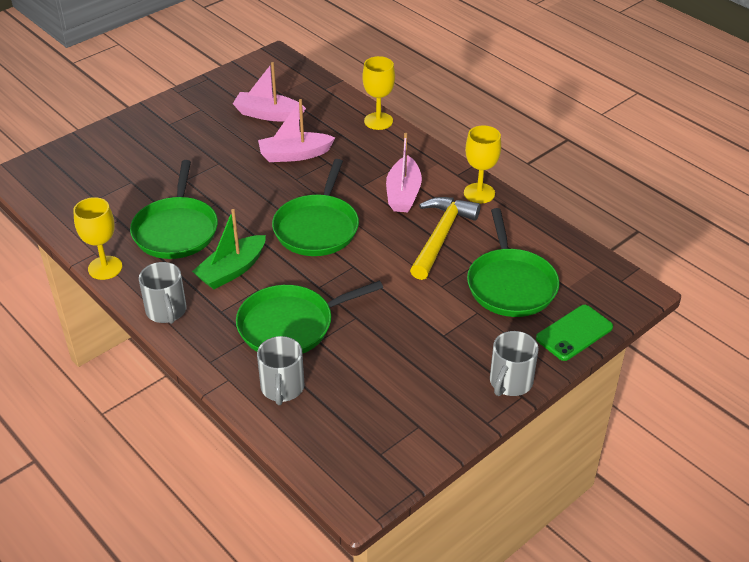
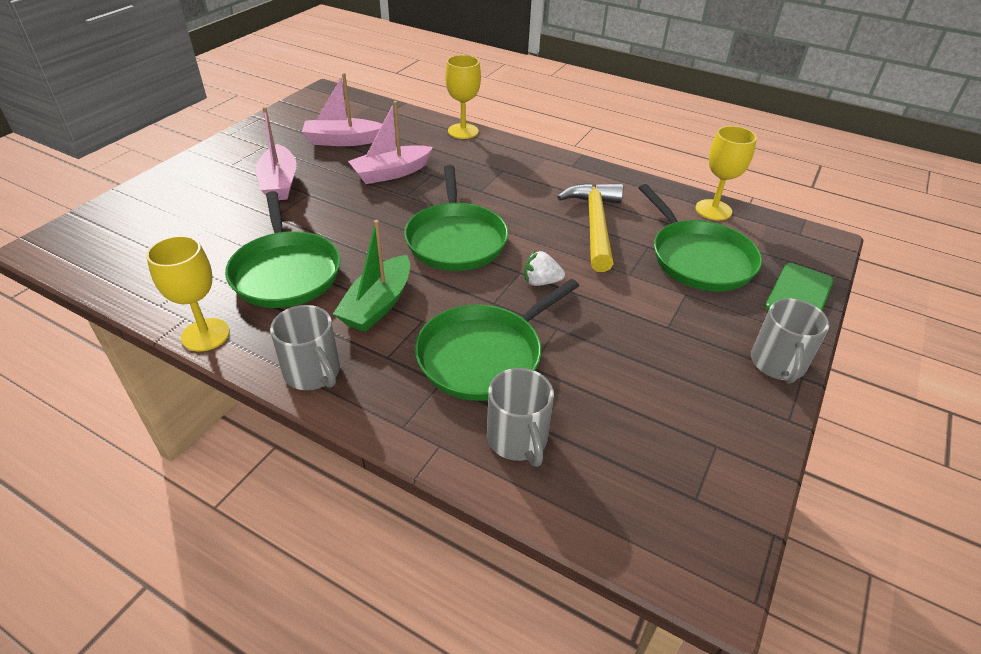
camera: 20 degrees left, 0 degrees up
(365, 278) = (541, 282): none -> white strawberry
(403, 194) = (529, 191): pink boat -> pink boat (279, 183)
(479, 193) = (605, 178): yellow goblet -> yellow goblet (713, 210)

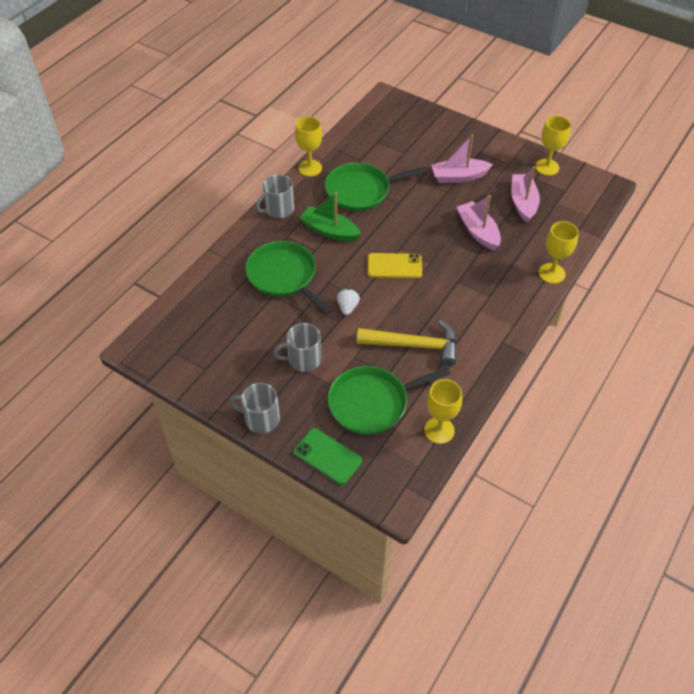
camera: 95 degrees right, 10 degrees up
(281, 122) = (547, 167): none -> yellow goblet
(456, 239) = (394, 266): green pan -> yellow phone
(518, 439) = (223, 286): grey mug -> grey mug (303, 359)

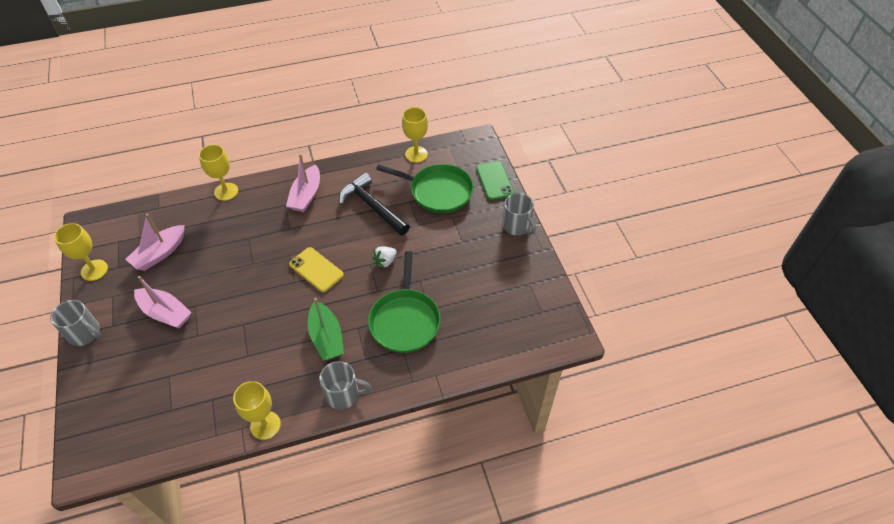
camera: 140 degrees left, 0 degrees up
(303, 359) = (454, 245): grey mug -> grey mug (85, 333)
(361, 190) = (255, 360): green pan -> none
(414, 345) = (372, 206): yellow hammer -> black hammer
(478, 231) = (224, 254): pink boat -> pink boat (306, 195)

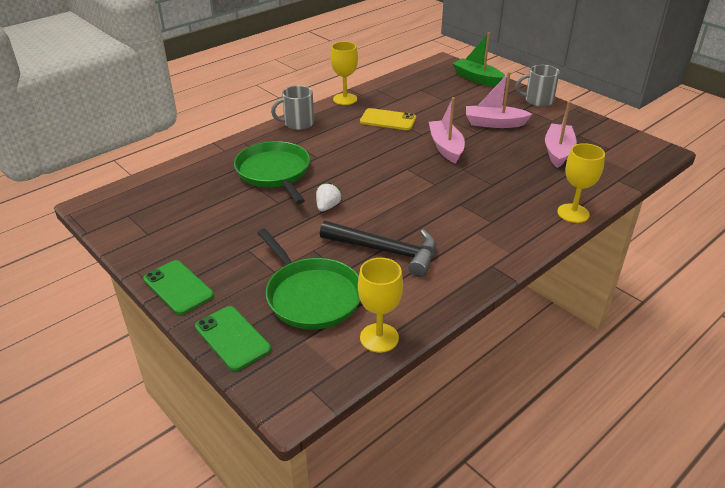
camera: 155 degrees right, 15 degrees down
(94, 270) = (594, 128): yellow goblet -> none
(306, 195) = (478, 237): pink boat -> pink boat (446, 147)
(316, 270) = (395, 181): yellow phone -> yellow phone (388, 120)
(326, 337) = (340, 145): green boat -> green boat (477, 79)
(438, 191) = (311, 295): green pan -> green pan turned 120 degrees counterclockwise
(517, 226) = (178, 287): grey mug -> green phone

